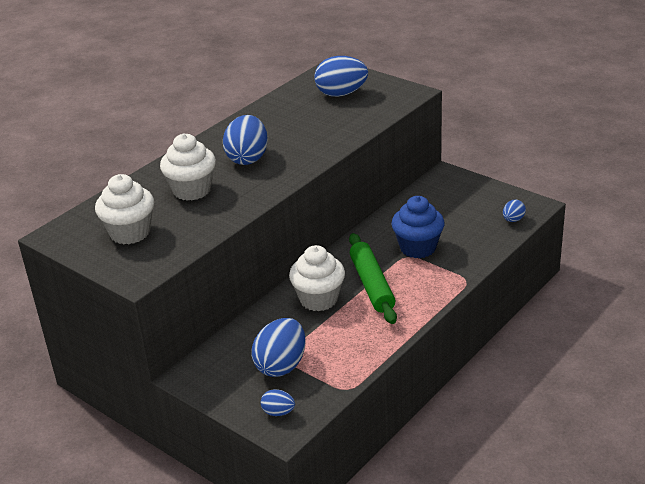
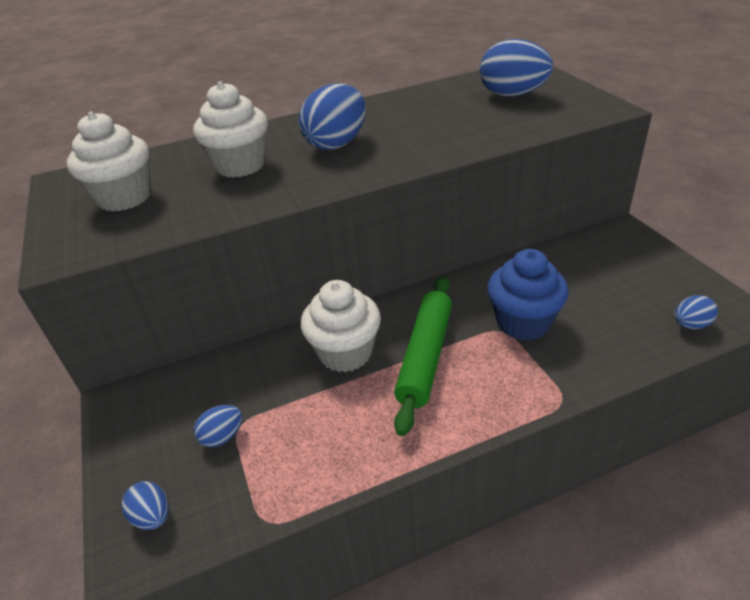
camera: 30 degrees right, 5 degrees up
(281, 365) = (223, 436): blue egg -> blue egg, size x0.50

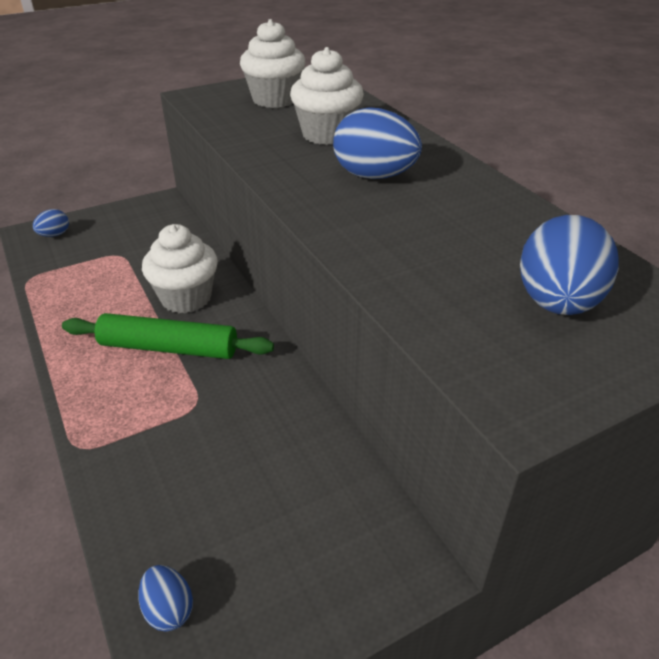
camera: 80 degrees right, 0 degrees up
(223, 436) = (111, 249): blue egg -> none
(523, 322) = (206, 424): blue cupcake -> none

